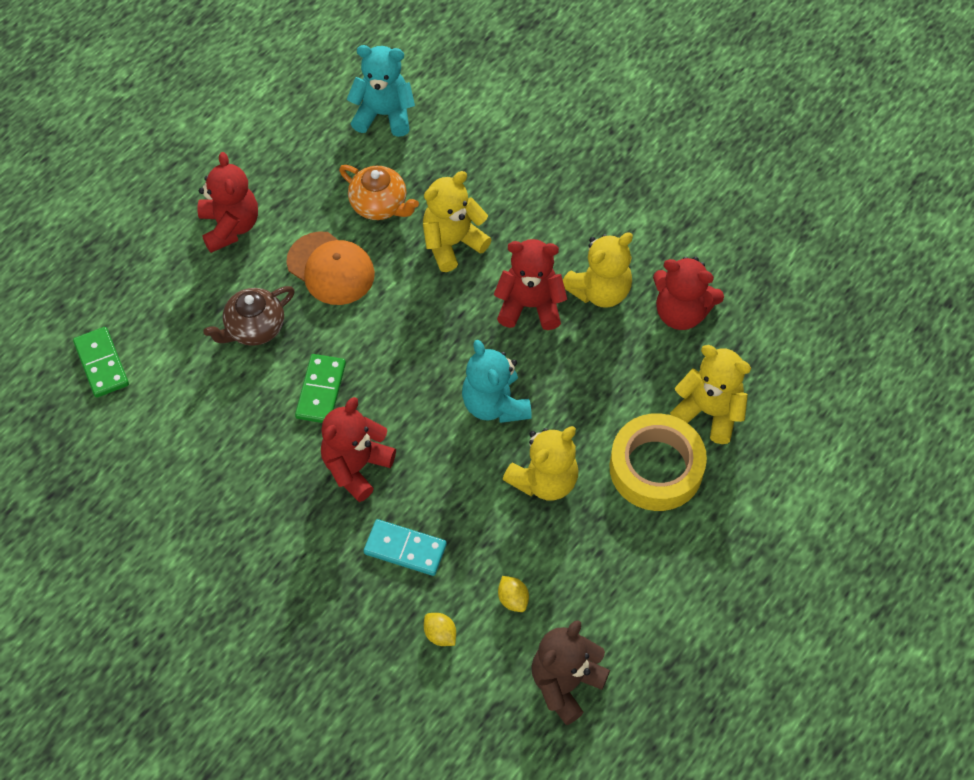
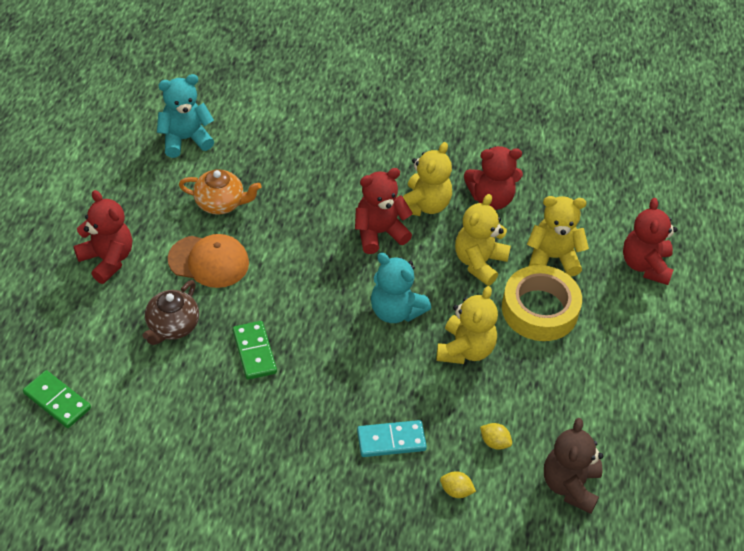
camera: 30 degrees left, 10 degrees down
(356, 467) = (316, 396): red teddy bear -> red teddy bear (645, 265)
(452, 243) = (294, 210): yellow teddy bear -> yellow teddy bear (479, 262)

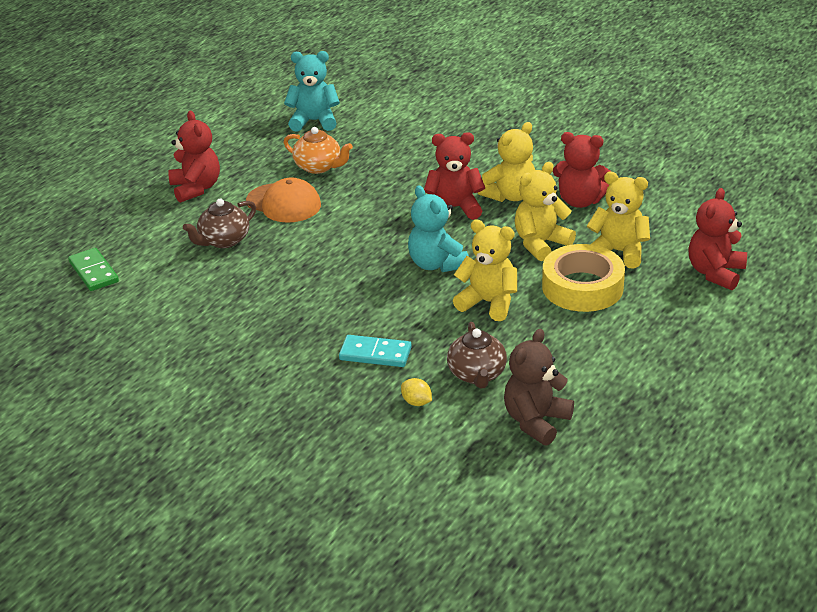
camera: 25 degrees right, 15 degrees down
(254, 352) = (286, 270): green domino -> none
(465, 349) = (488, 303): yellow teddy bear -> yellow teddy bear turned 105 degrees counterclockwise
(494, 442) = (477, 375): yellow lemon -> brown teapot

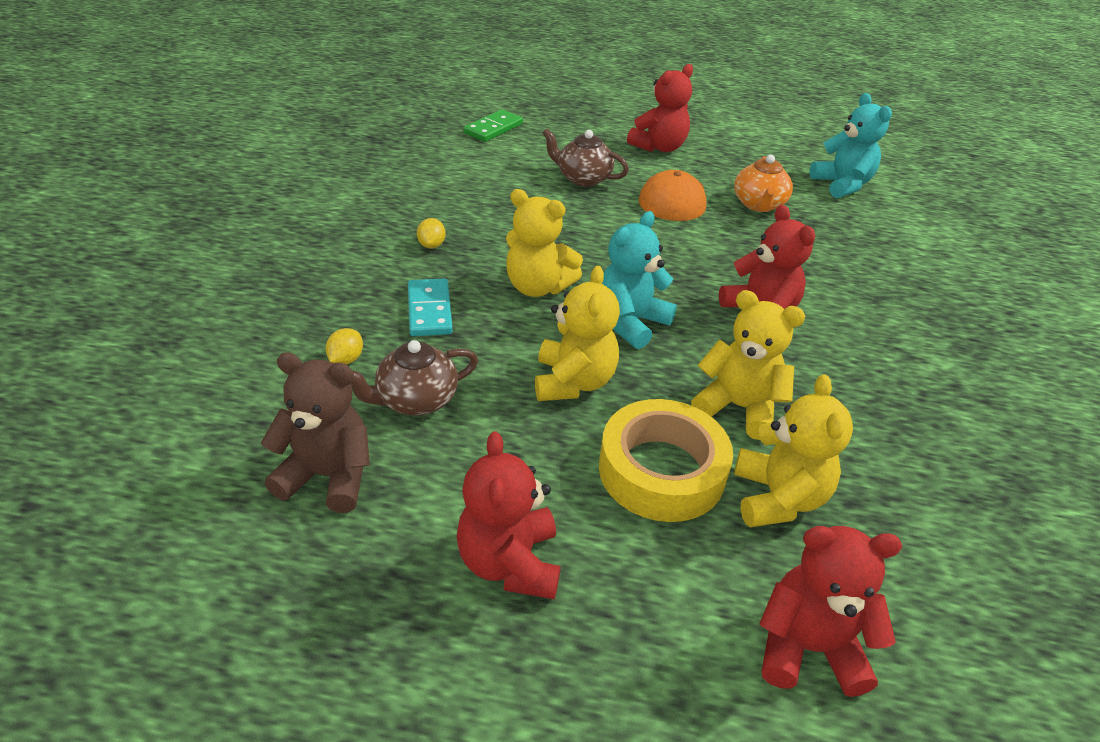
camera: 65 degrees right, 5 degrees up
(283, 340) = (431, 245): none -> yellow lemon
(510, 195) = (828, 357): yellow teddy bear -> yellow teddy bear (537, 287)
(580, 201) = (876, 430): red teddy bear -> red teddy bear (509, 563)

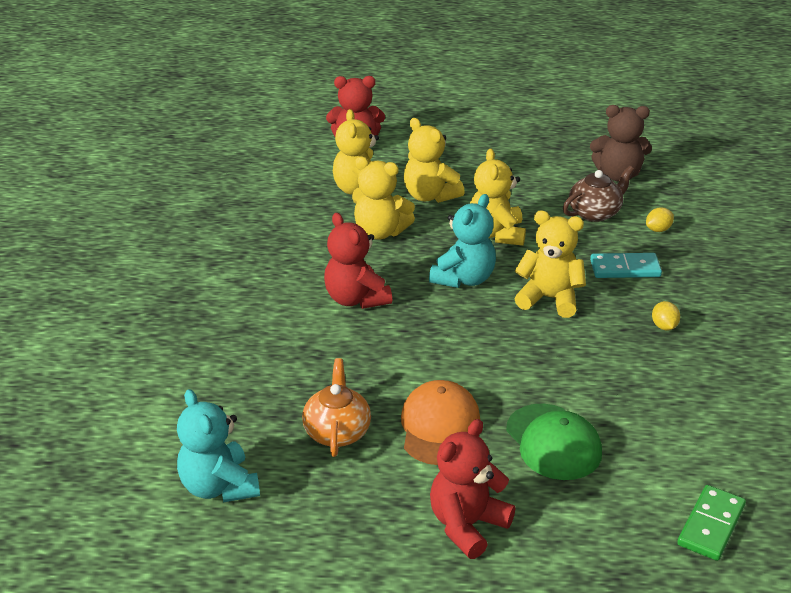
camera: 175 degrees right, 5 degrees down
(346, 359) = (658, 230): yellow lemon -> yellow lemon turned 45 degrees clockwise
(430, 310) = (625, 269): turquoise domino -> turquoise domino turned 75 degrees counterclockwise
(509, 563) = (503, 155): red teddy bear -> none
(582, 178) = (553, 442): brown teapot -> green cap
(661, 470) = (430, 196): yellow tape -> yellow teddy bear

